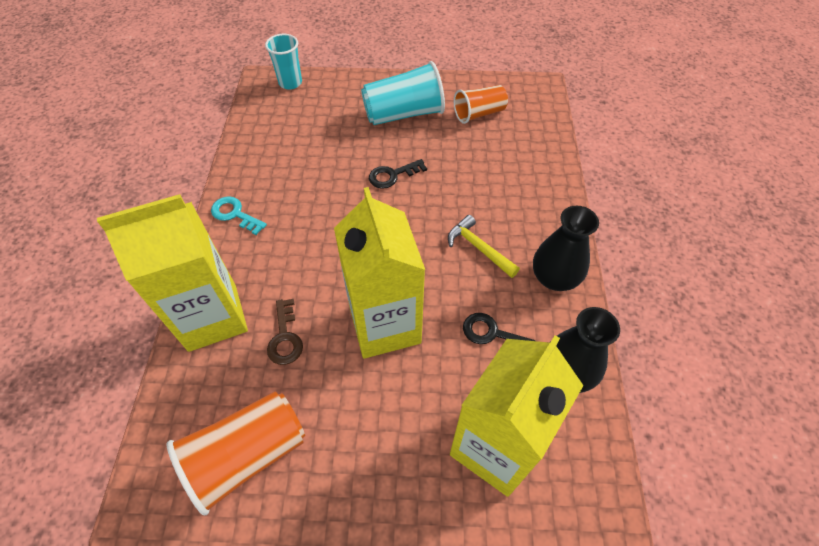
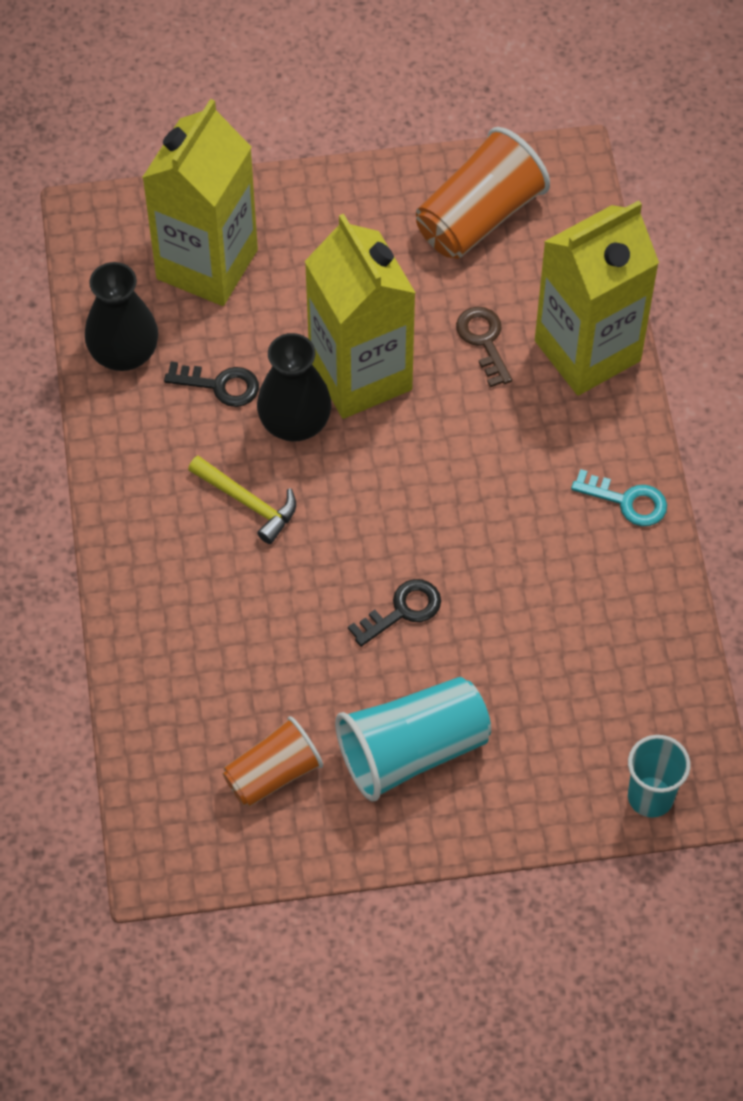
camera: 170 degrees right, 5 degrees up
(554, 278) = (137, 473): black vase -> black vase (295, 422)

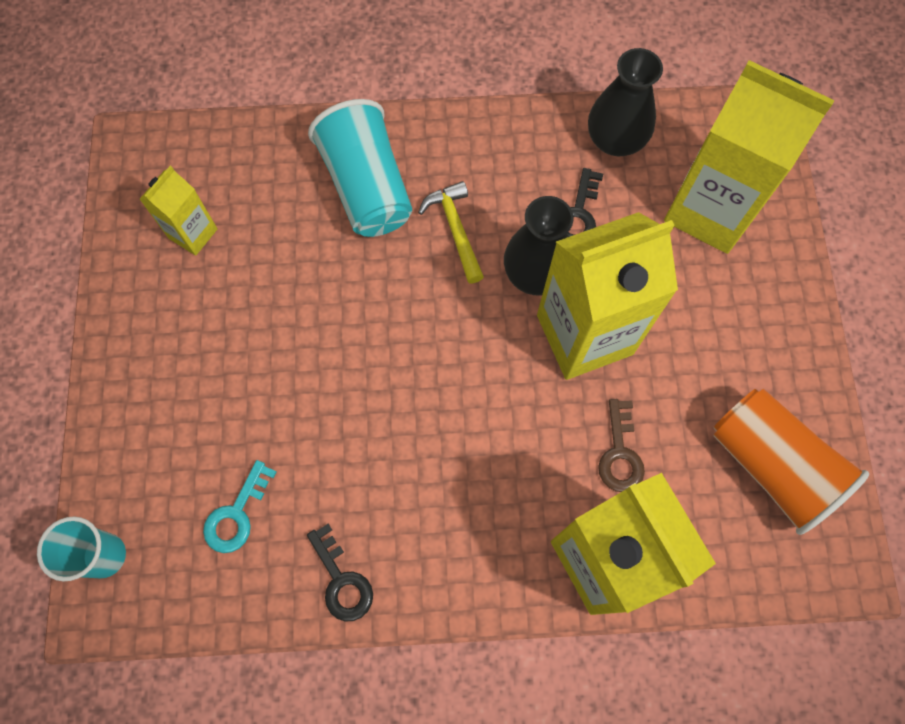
camera: 95 degrees right, 10 degrees up
(248, 502) = (455, 229): yellow hammer -> yellow hammer turned 120 degrees clockwise
(273, 774) = (193, 233): orange cup -> yellow carton
(403, 610) = (331, 351): black key -> black key (342, 581)
(412, 750) = (193, 346): turquoise cup -> turquoise cup (367, 187)
(483, 340) = (620, 454): brown key -> brown key turned 105 degrees clockwise
(627, 501) = (424, 577): turquoise key -> turquoise key (236, 514)

